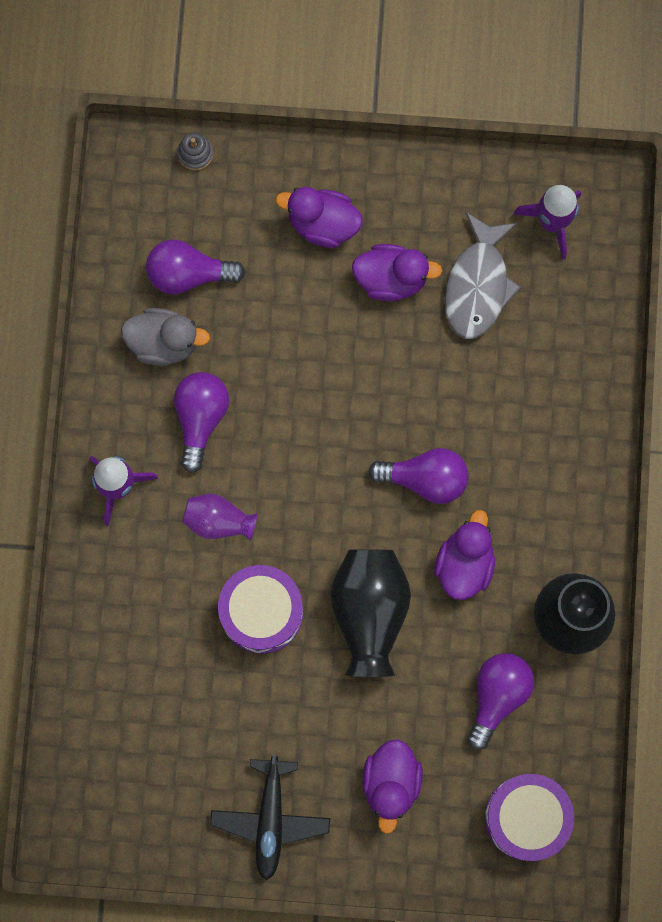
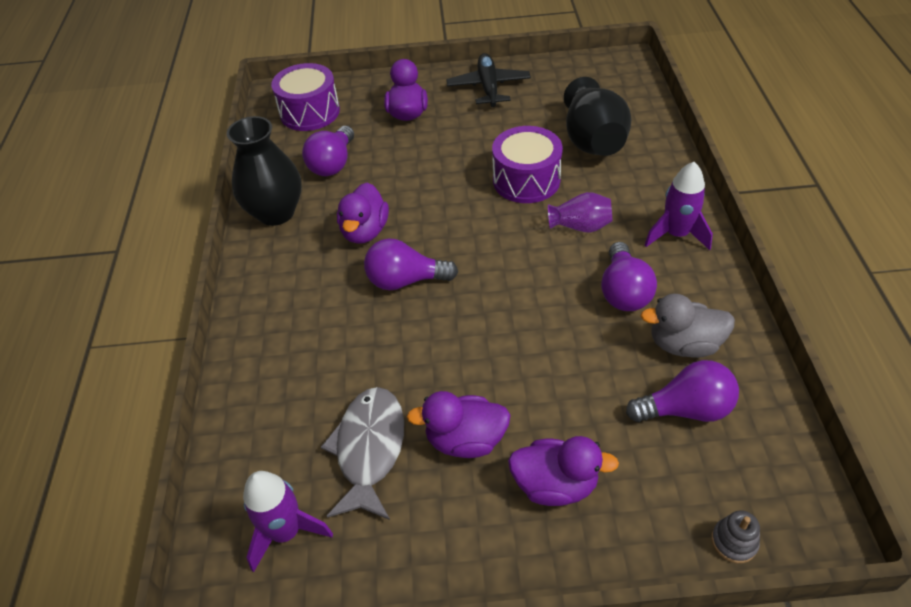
camera: 175 degrees right, 30 degrees down
(369, 612) = (439, 192): black vase -> black vase (593, 141)

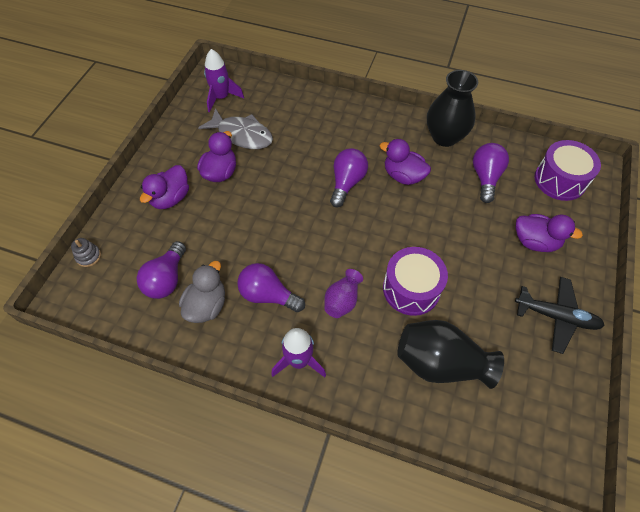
camera: 110 degrees right, 10 degrees up
(333, 164) = (485, 178): purple light bulb -> purple light bulb turned 60 degrees clockwise

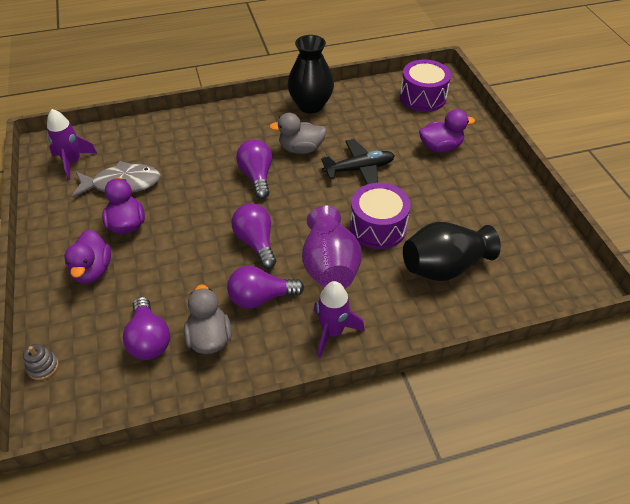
camera: 35 degrees left, 10 degrees down
(342, 300) = (329, 266): purple vase -> purple vase, size x1.75
(403, 176) = (301, 149): purple duck -> grey duck
(485, 178) = (367, 120): purple light bulb -> purple light bulb (256, 242)
(556, 316) = (496, 189): black plane -> black plane (359, 169)

